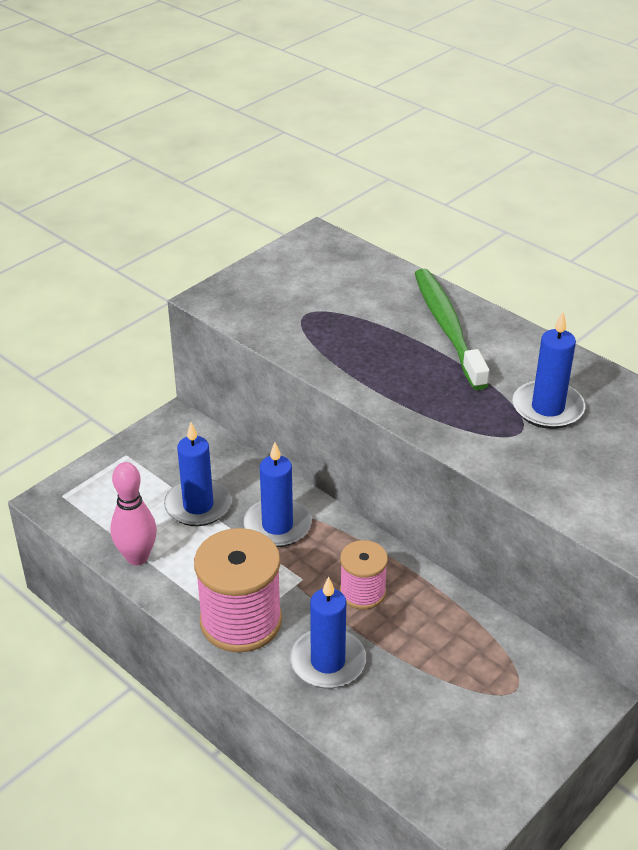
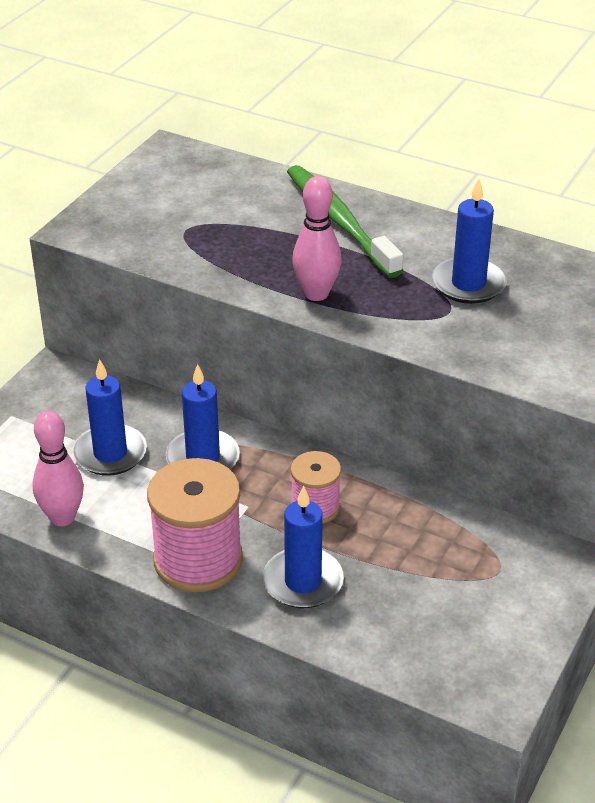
camera: 15 degrees left, 0 degrees up
(401, 394) = (316, 294): none -> pink bowling pin

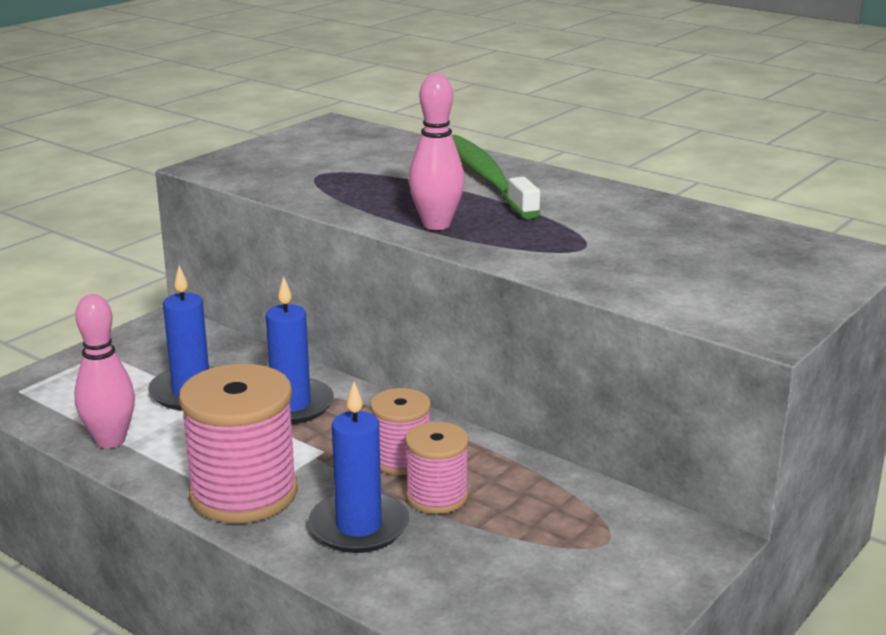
camera: 10 degrees right, 15 degrees down
(355, 543) = (437, 496): none -> pink spool
(468, 284) = (613, 229): blue candle -> none

